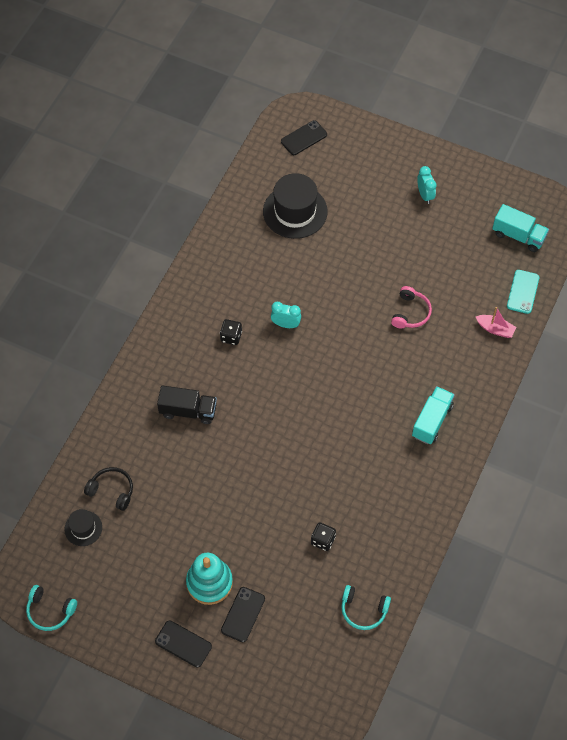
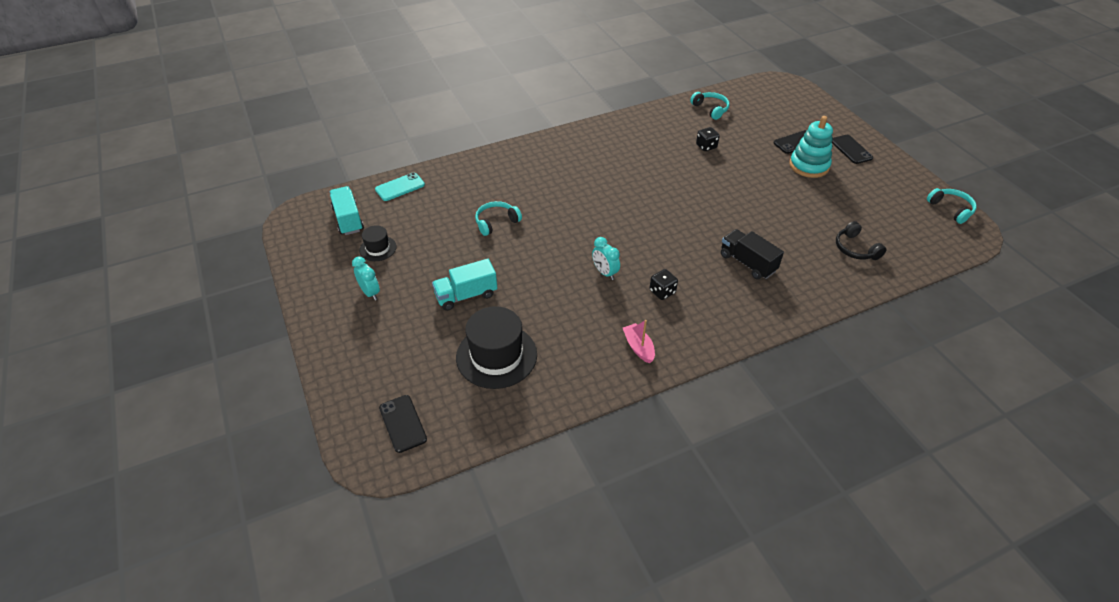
camera: 140 degrees left, 15 degrees down
(83, 528) = (896, 239): black hat -> black hat (378, 248)
(304, 138) = (402, 423): black phone -> black phone turned 60 degrees clockwise
(410, 313) = (496, 222): pink headphones -> turquoise headphones
(425, 195) = (370, 292): turquoise clock -> turquoise clock turned 120 degrees clockwise
(432, 421) = (562, 160): turquoise truck -> turquoise truck (466, 295)
(495, 329) = (451, 179): pink boat -> pink boat (638, 347)

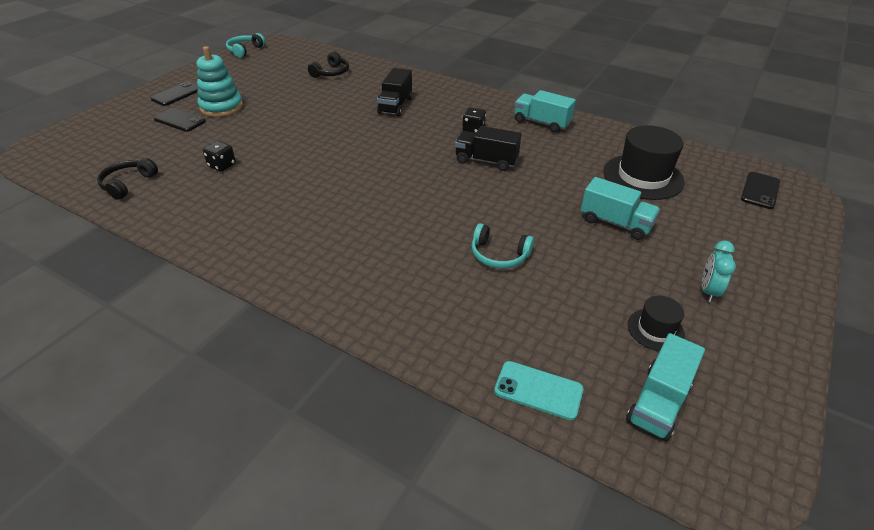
camera: 125 degrees left, 5 degrees down
(605, 273) = (486, 161): turquoise clock -> black truck
(638, 347) = (541, 123): pink boat -> turquoise truck
(710, 109) = (128, 184): turquoise headphones -> black headphones

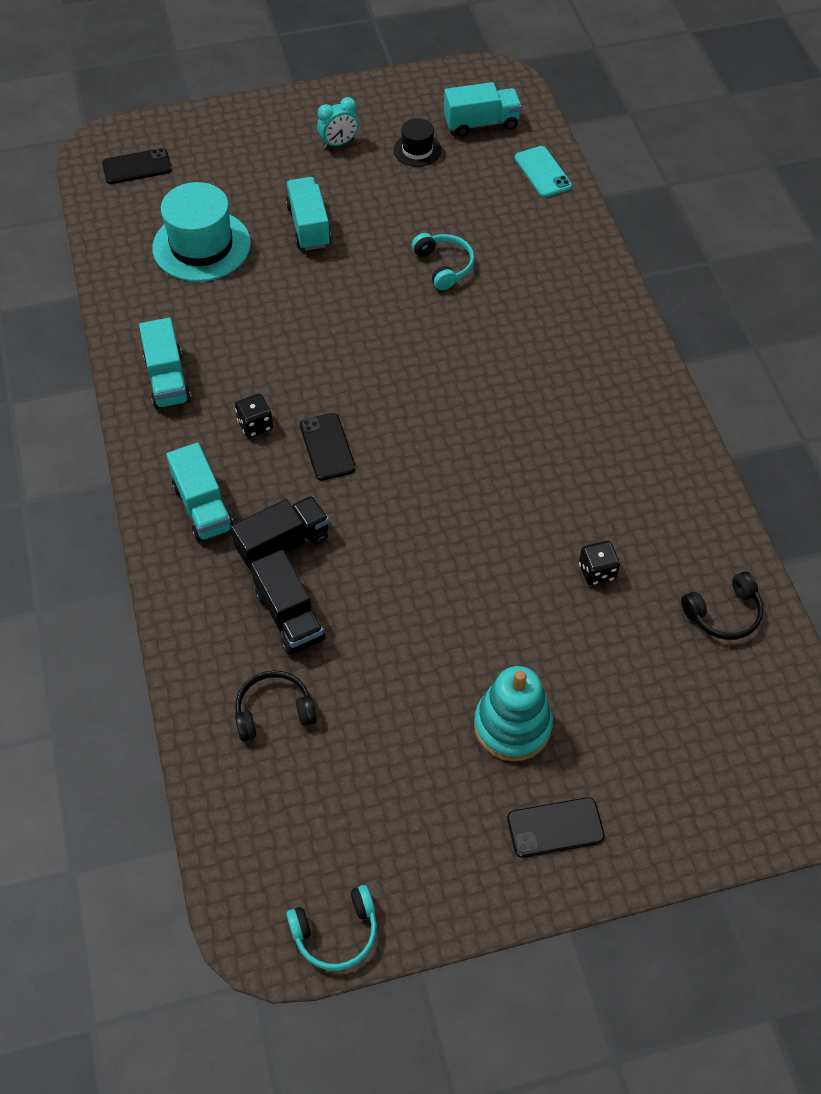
camera: 135 degrees left, 15 degrees up
(180, 120) = (592, 731): black phone -> black phone (327, 447)
(448, 99) = (203, 507): none -> turquoise truck
(486, 161) = (310, 369): black truck -> black truck (289, 616)
(643, 177) = (201, 246): black hat -> turquoise hat

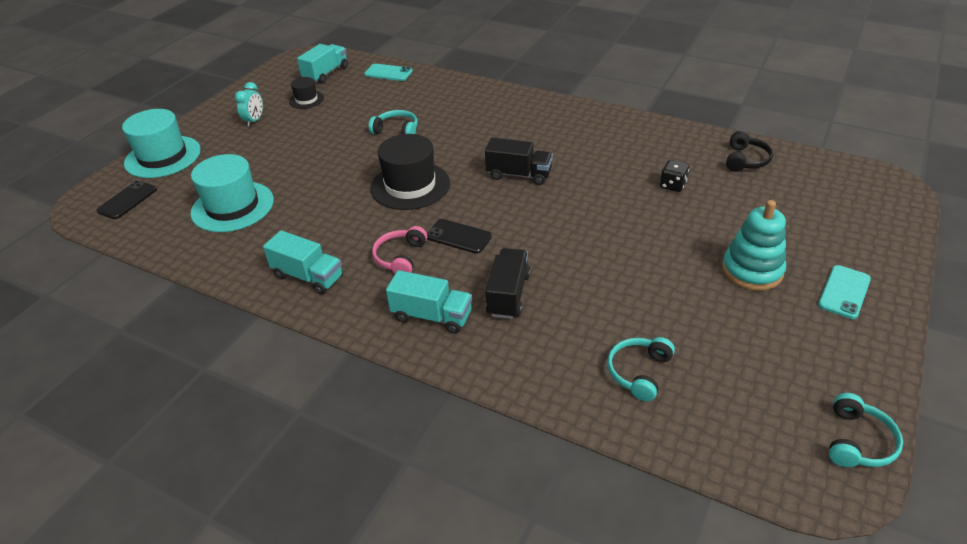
camera: 45 degrees left, 15 degrees down
(216, 131) = (163, 157): none -> turquoise hat
(255, 425) = (400, 257): black dice -> pink headphones
(274, 711) = (639, 372): black headphones -> turquoise headphones
(289, 616) = (569, 322): black truck -> black truck (519, 175)
(309, 226) = (291, 160): turquoise truck -> none
(365, 350) = (410, 185): none -> black hat
(555, 828) = (844, 292): black phone -> turquoise phone

